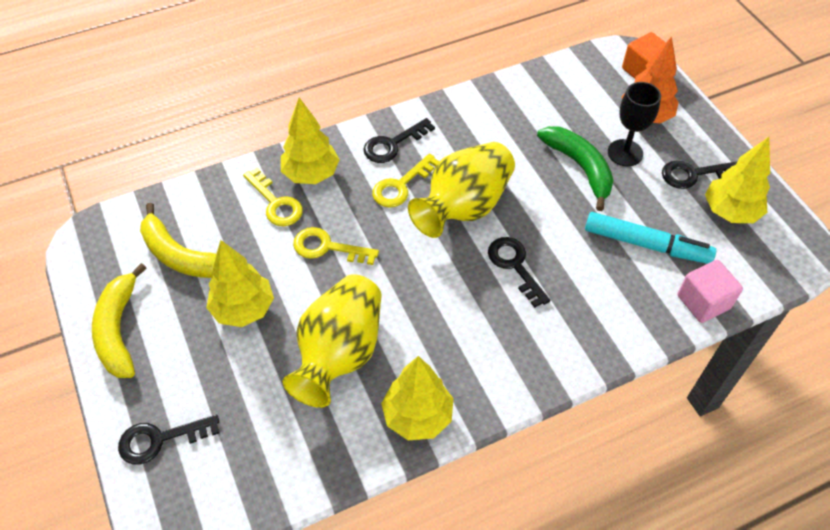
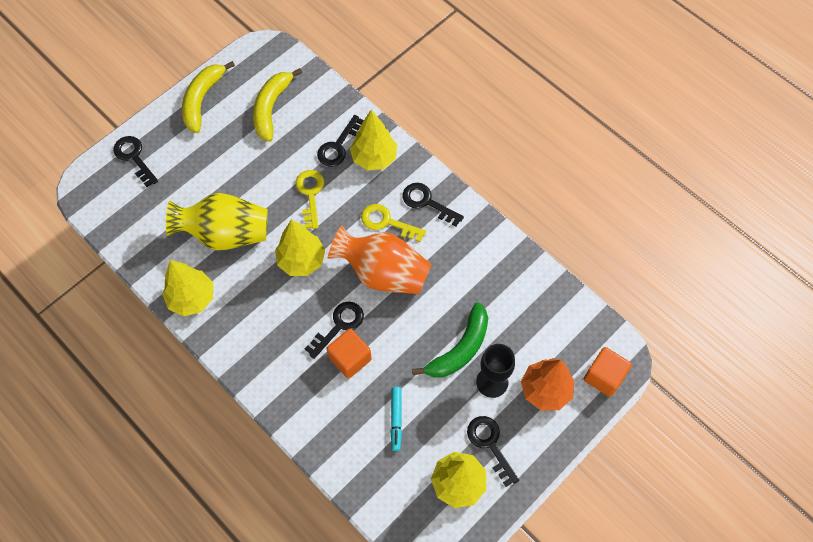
camera: 70 degrees right, 10 degrees up
(118, 330) = (202, 100): yellow banana -> yellow banana turned 45 degrees counterclockwise
(243, 309) = (241, 163): yellow tree -> yellow tree (301, 260)
(276, 203) = (338, 146): yellow key -> black key
(464, 207) = (383, 273): yellow vase -> orange vase
(560, 267) = (350, 358): none -> orange cube
(646, 244) = (396, 419): turquoise marker -> turquoise marker, size x0.58
(703, 302) = (353, 475): pink cube -> none

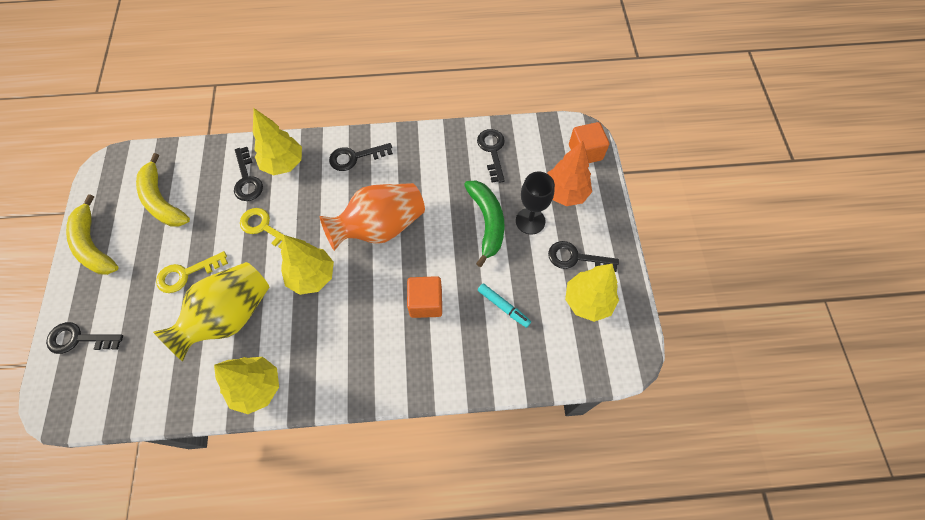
camera: 50 degrees left, 0 degrees up
(339, 325) = (392, 290): black key -> black key (492, 151)
(387, 222) = (343, 194): yellow key -> yellow key (186, 274)

